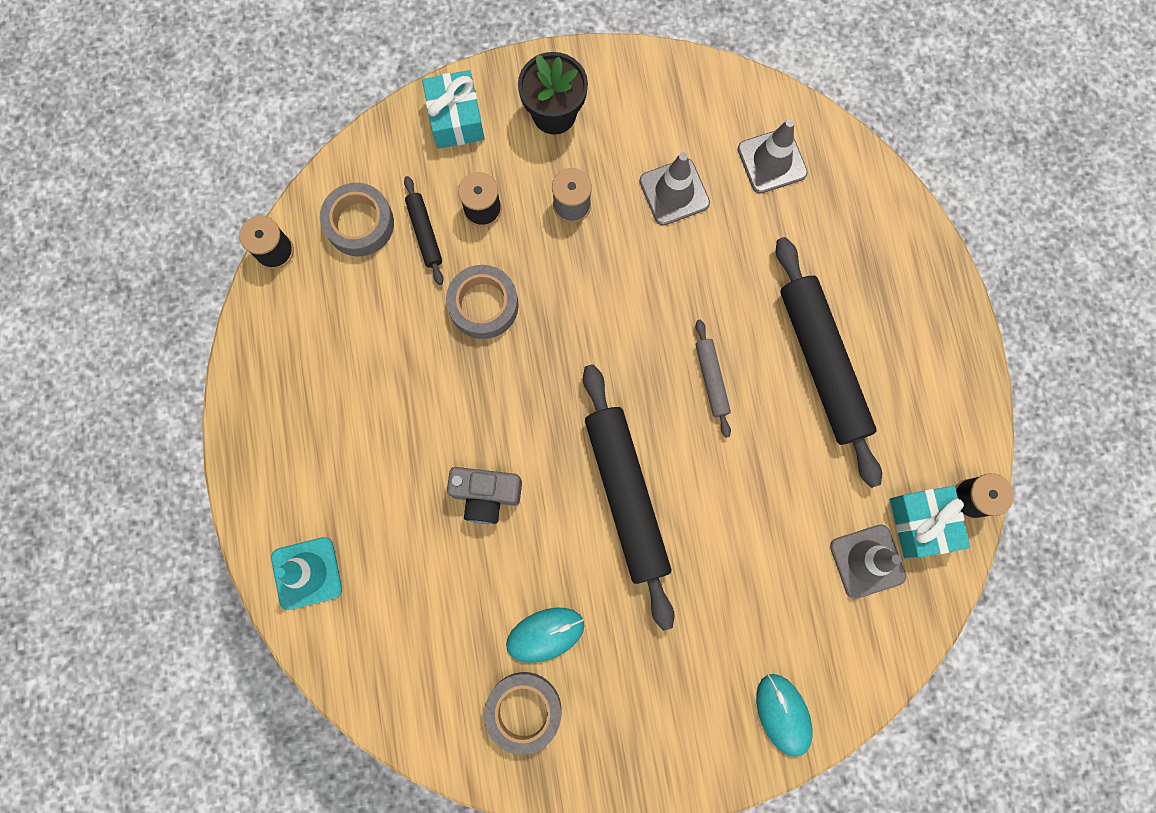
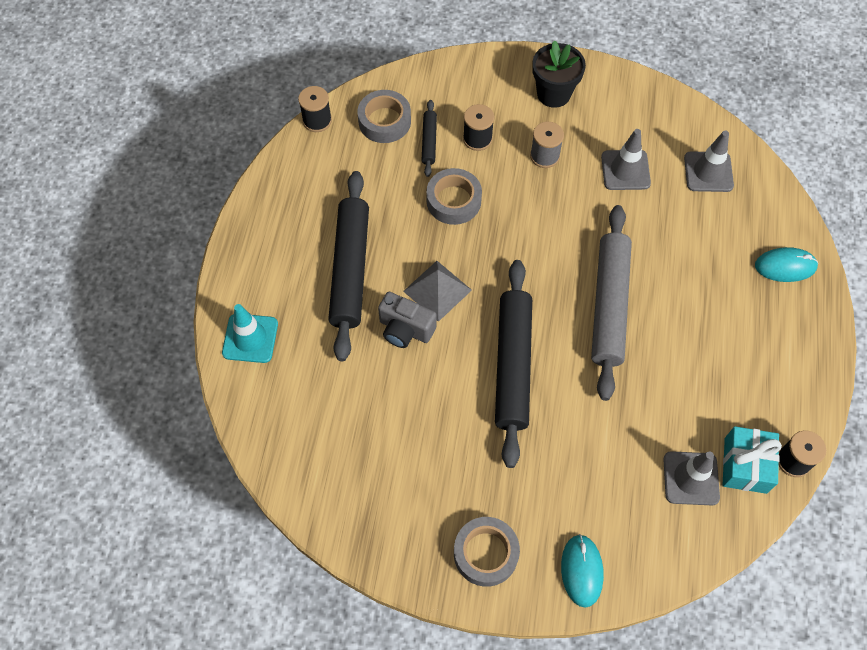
camera: 20 degrees right, 15 degrees down
(456, 119) = (480, 76): turquoise gift -> none
(506, 431) = (437, 290): none -> grey pyramid
(524, 710) = (374, 493): grey tape -> grey tape (485, 553)
(545, 634) = (412, 443): turquoise mouse -> turquoise mouse (785, 266)
(711, 380) = (609, 306): grey rolling pin -> grey rolling pin, size x2.16
(822, 364) = (701, 323): black rolling pin -> black rolling pin (350, 269)

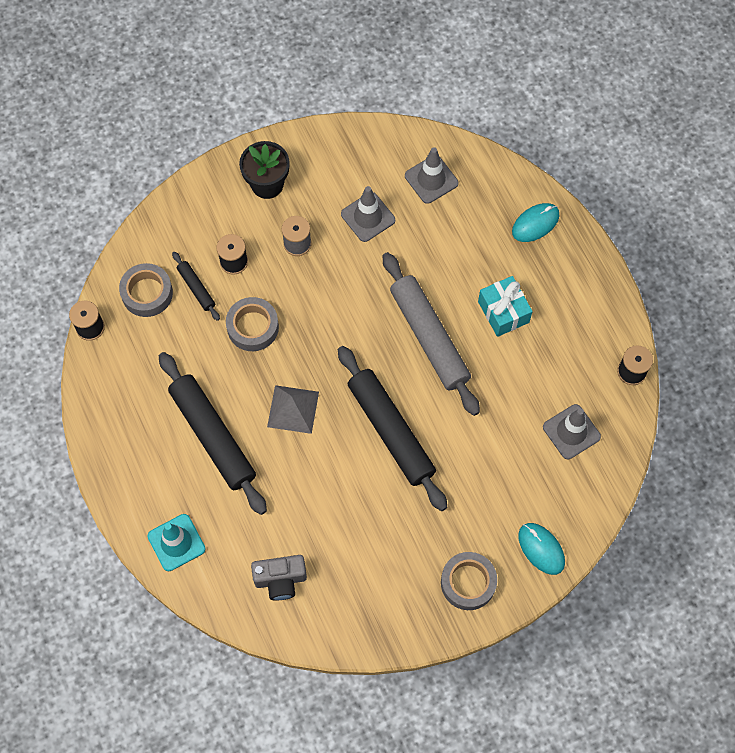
camera: 35 degrees left, 5 degrees up
(405, 329) = (291, 456): grey camera -> grey camera (280, 580)
(745, 465) = (601, 397): turquoise gift -> turquoise gift (503, 312)

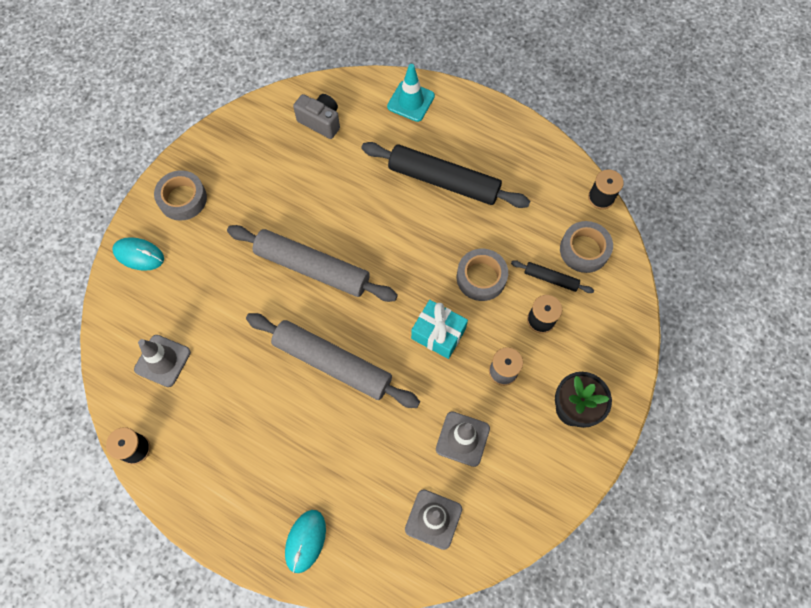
camera: 145 degrees right, 0 degrees up
(280, 580) = (320, 122): grey camera -> grey camera turned 75 degrees clockwise
(293, 409) = (400, 236): grey pyramid -> none
(390, 431) = (312, 268): black rolling pin -> grey rolling pin
(503, 312) = (282, 429): turquoise gift -> turquoise gift (438, 334)

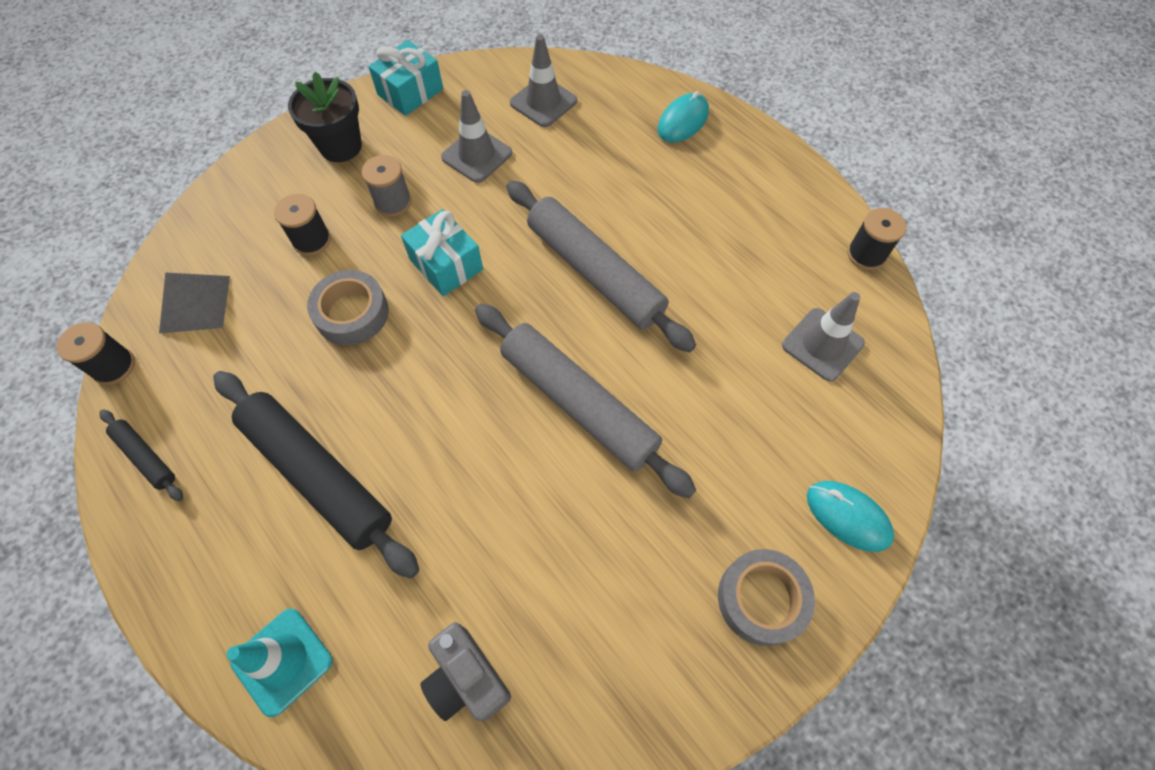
camera: 160 degrees left, 5 degrees down
(550, 279) = (265, 282): black rolling pin -> black rolling pin (146, 457)
(551, 488) = (410, 92): none -> turquoise gift
(584, 250) = (195, 304): grey tape -> grey pyramid

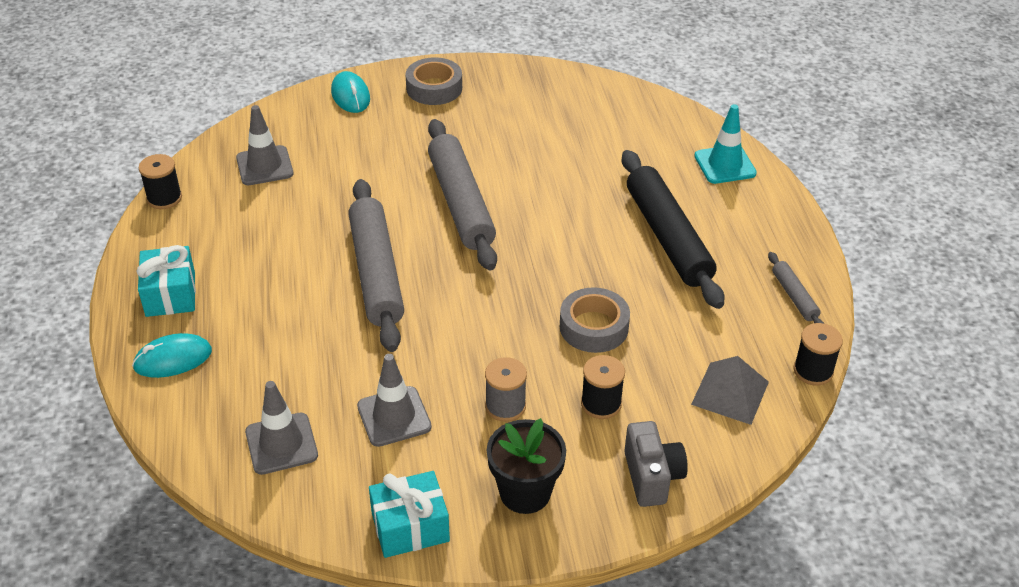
camera: 150 degrees left, 20 degrees down
(146, 457) = (794, 296): black rolling pin -> grey rolling pin
(446, 264) = (492, 330): turquoise gift -> turquoise gift (170, 294)
(467, 678) = (620, 121): grey camera -> grey camera (652, 477)

